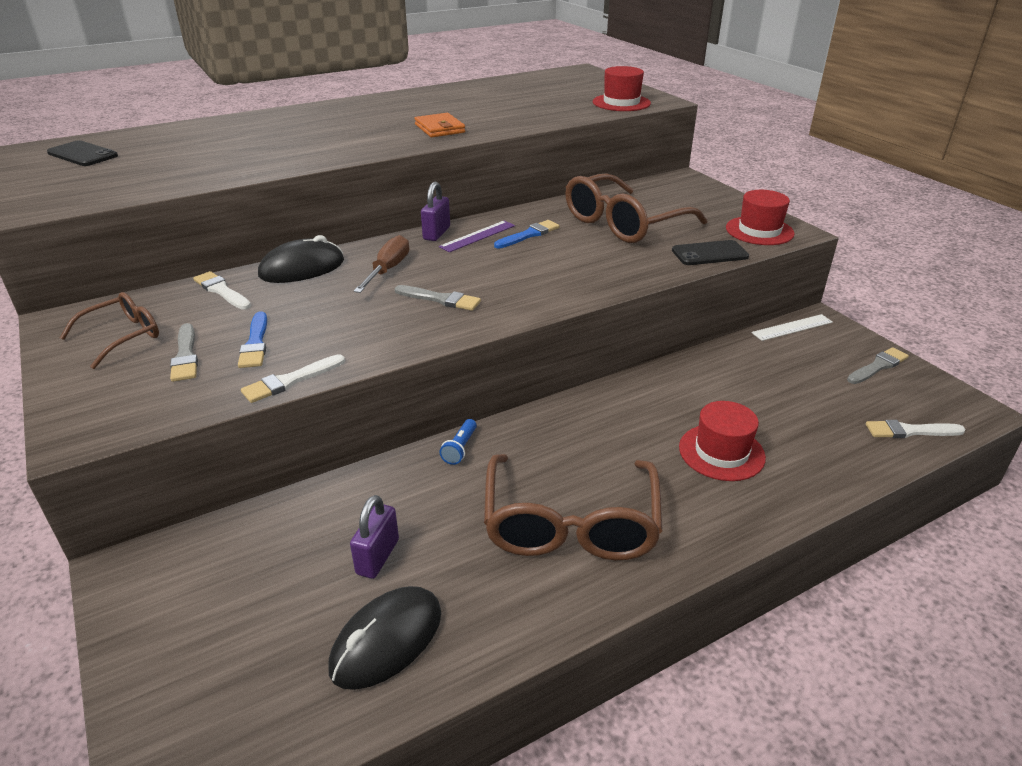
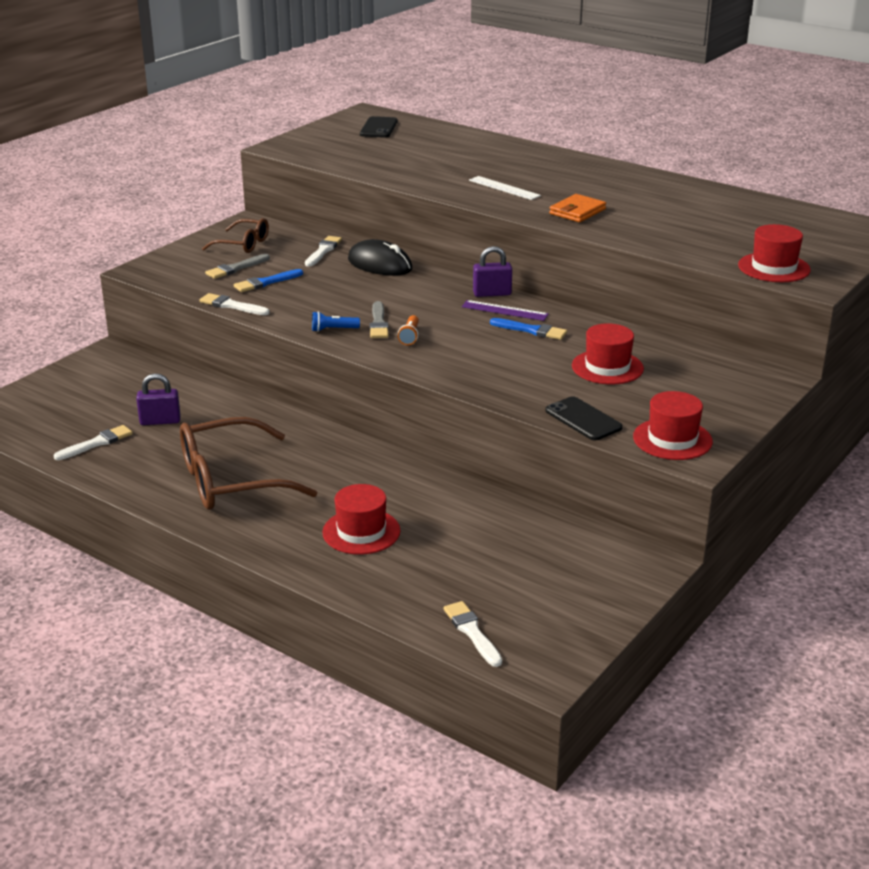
camera: 65 degrees right, 5 degrees down
(387, 640) = (96, 443): black mouse -> white brush
(388, 269) = (407, 293): brown screwdriver -> none
(460, 448) = (285, 420): blue flashlight -> blue flashlight (333, 329)
(487, 290) = (410, 336): none -> orange flashlight
(623, 223) = (607, 367): brown glasses -> red hat
(792, 327) = (618, 547): white ruler -> white ruler (504, 188)
(878, 366) = (584, 608): grey brush -> none

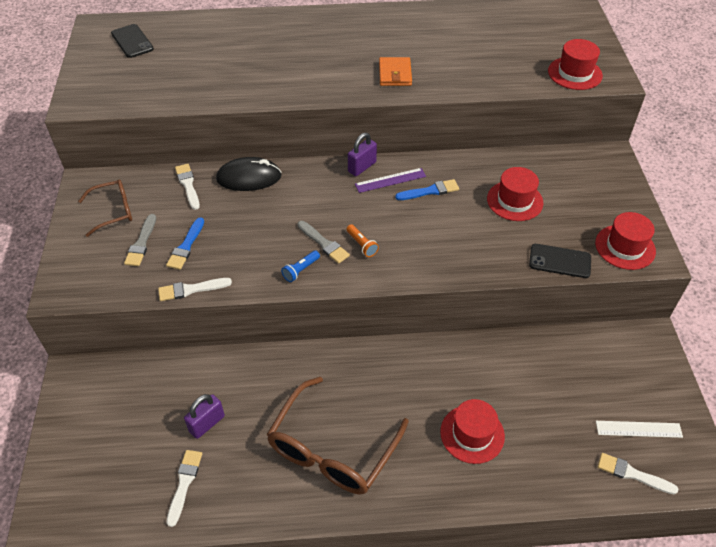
camera: 40 degrees left, 20 degrees up
(504, 188) = (315, 71): white ruler -> white ruler (638, 429)

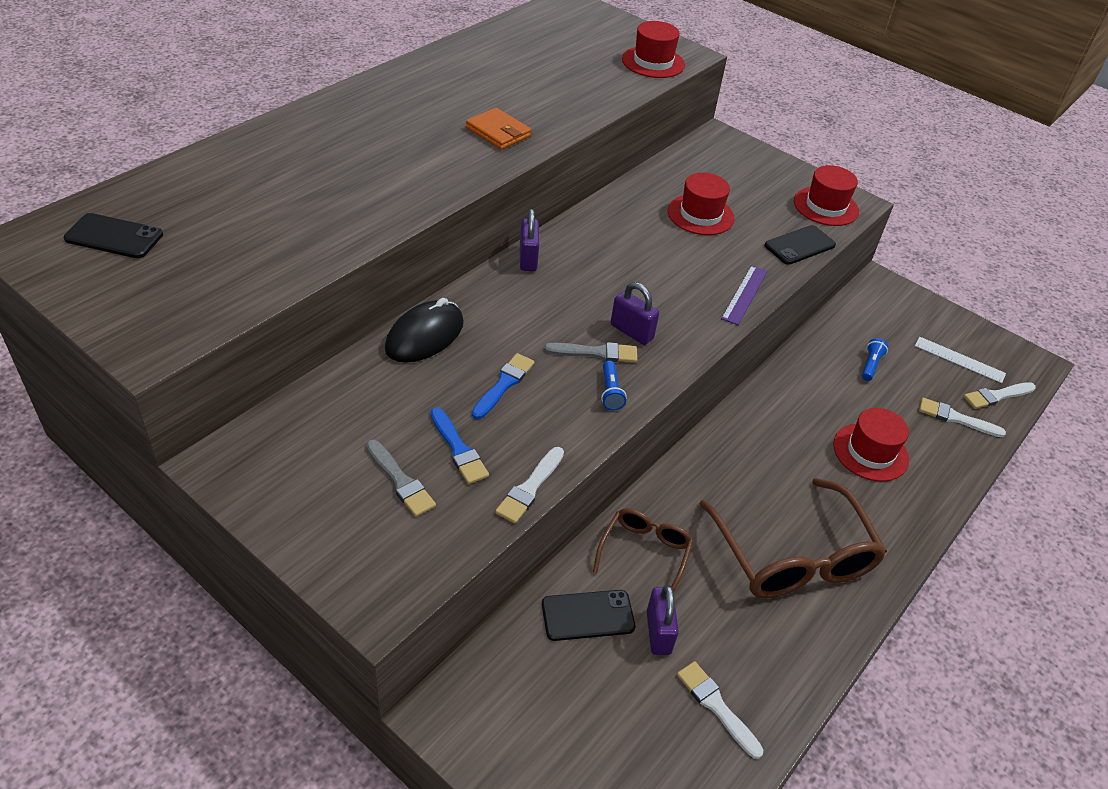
camera: 50 degrees left, 5 degrees down
(113, 211) = (310, 470): brown glasses -> brown glasses (644, 553)
(186, 386) = (588, 615): none -> black phone
(188, 185) = (363, 385): white brush -> white brush (956, 418)
(362, 245) = (631, 332): orange flashlight -> purple padlock
(390, 180) = (572, 256): purple ruler -> purple ruler (744, 294)
(430, 191) = (621, 246): blue brush -> blue brush (504, 384)
(556, 383) = (870, 365): none -> blue flashlight
(638, 429) = (959, 360): white ruler -> white ruler turned 75 degrees clockwise

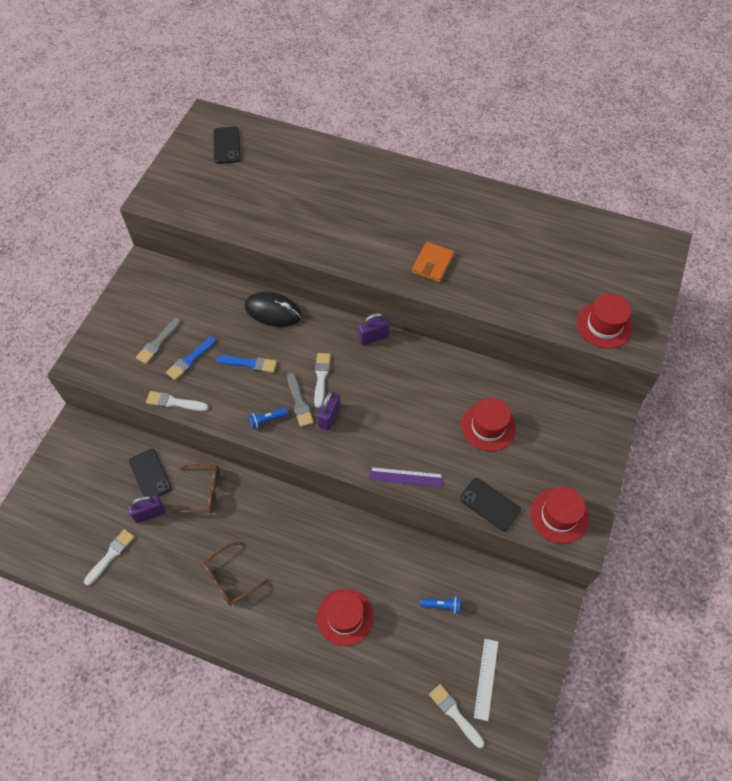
camera: 75 degrees right, 15 degrees up
(793, 556) = (230, 578): brown glasses -> brown glasses, size x0.55
(956, 418) = (411, 680): white brush -> white brush (321, 377)

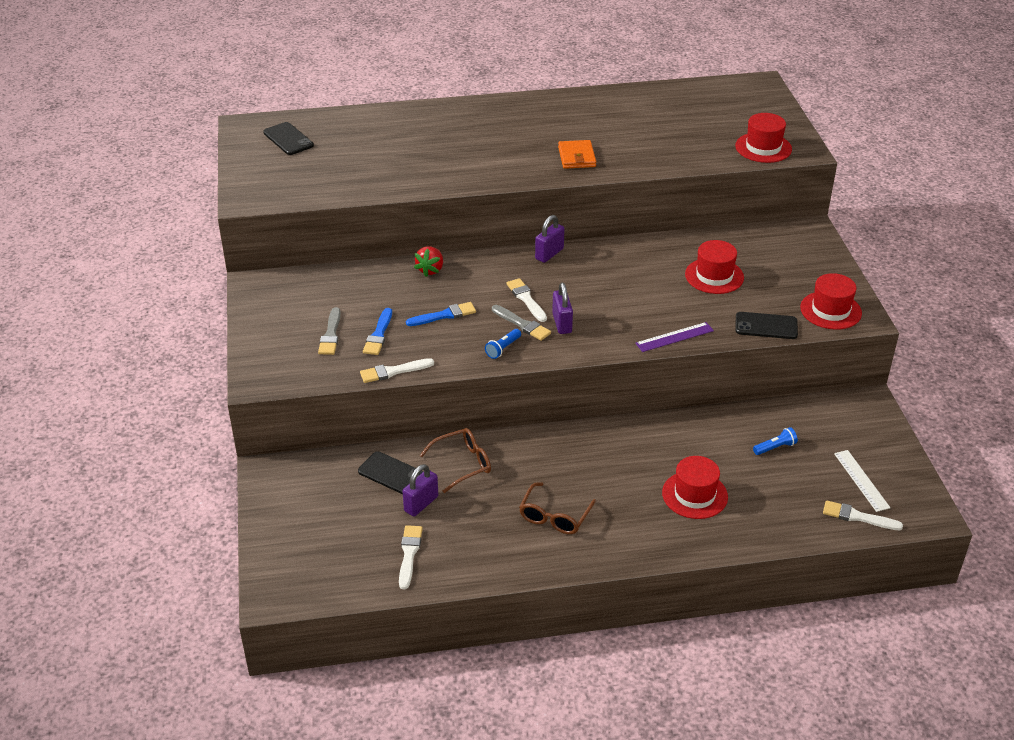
camera: 30 degrees left, 20 degrees down
(273, 311) = (430, 270): black mouse -> red strawberry

